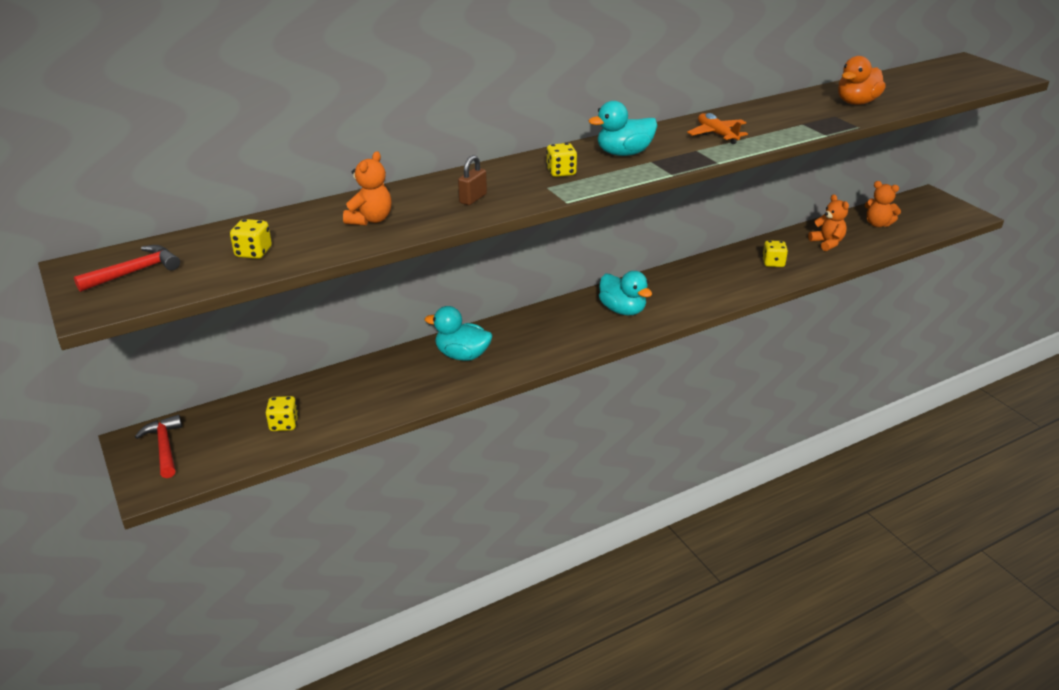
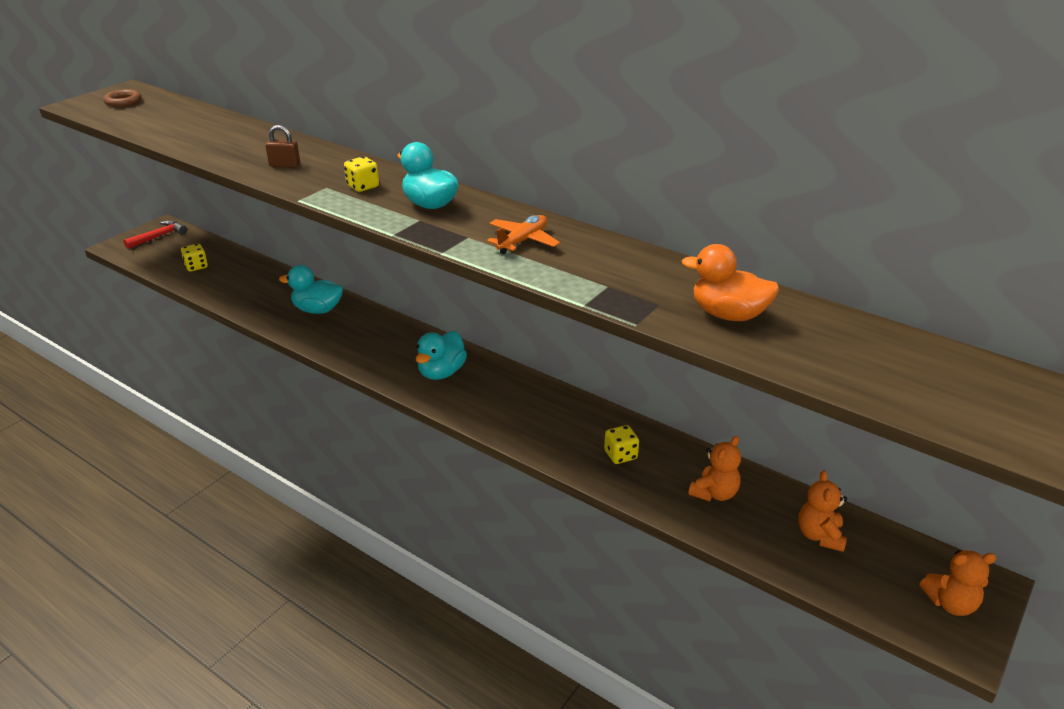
camera: 65 degrees right, 0 degrees up
(135, 272) = (123, 102): red hammer -> brown ring
(253, 252) = (160, 122): yellow dice -> none
(370, 220) = (227, 141): orange teddy bear -> orange teddy bear (950, 603)
(462, 355) = (317, 310): turquoise duck -> turquoise duck turned 75 degrees counterclockwise

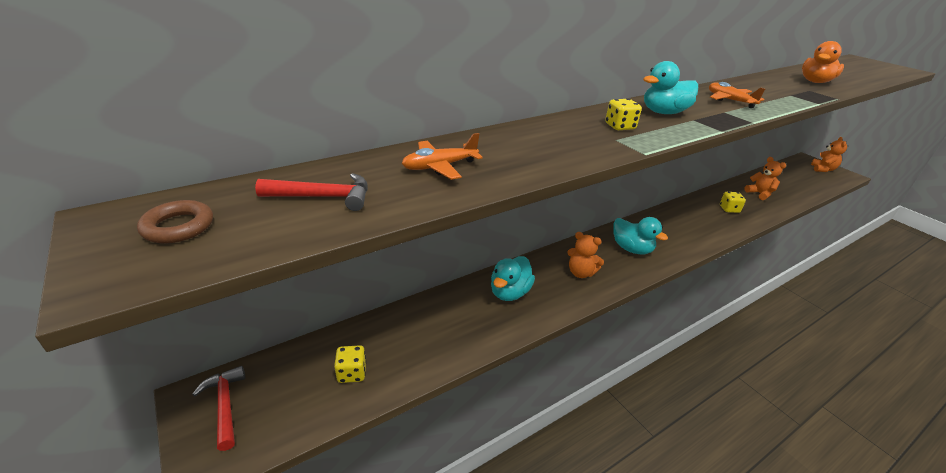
camera: 70 degrees left, 0 degrees up
(167, 119) = (323, 197): none -> red hammer
(227, 137) = (440, 166): none -> orange plane
(284, 165) = (550, 148): brown padlock -> none
(819, 535) = (786, 180): orange teddy bear -> orange teddy bear (580, 273)

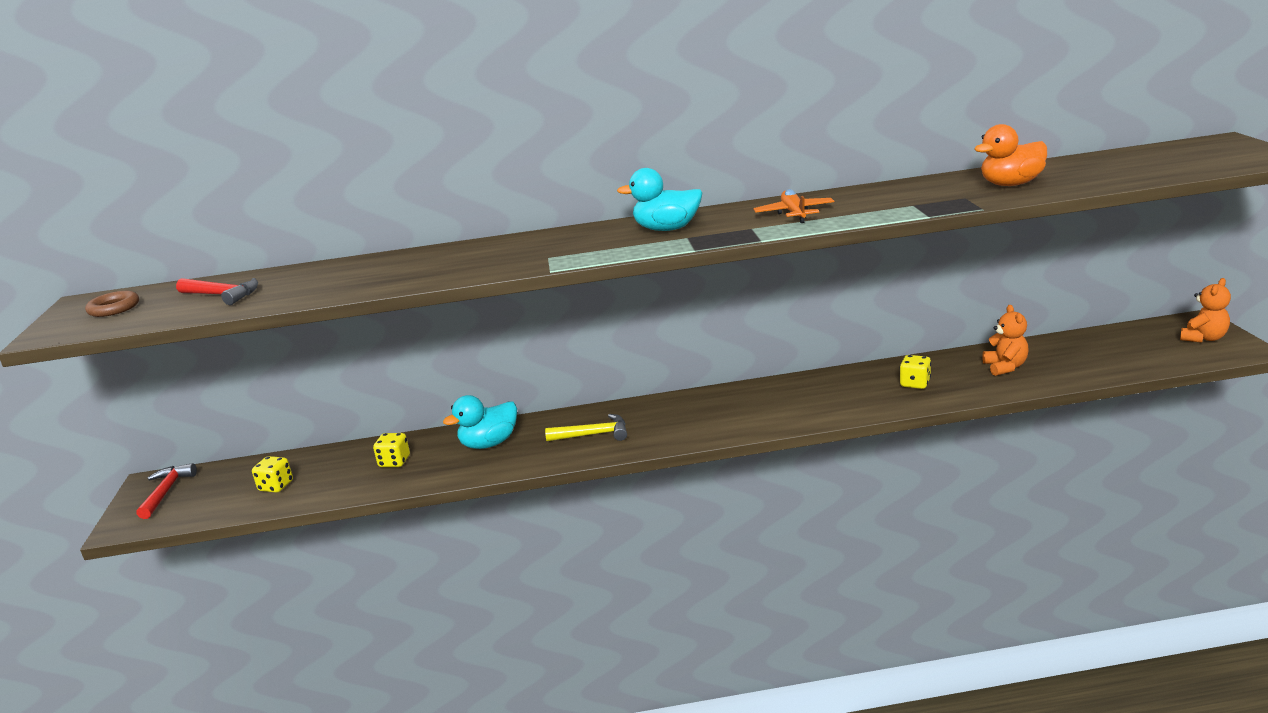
camera: 30 degrees right, 10 degrees down
(440, 166) = (339, 277): orange plane -> none
(580, 273) = (593, 434): orange teddy bear -> yellow hammer
(620, 127) = (579, 244): yellow dice -> yellow dice (394, 462)
(631, 249) = (693, 417): turquoise duck -> none

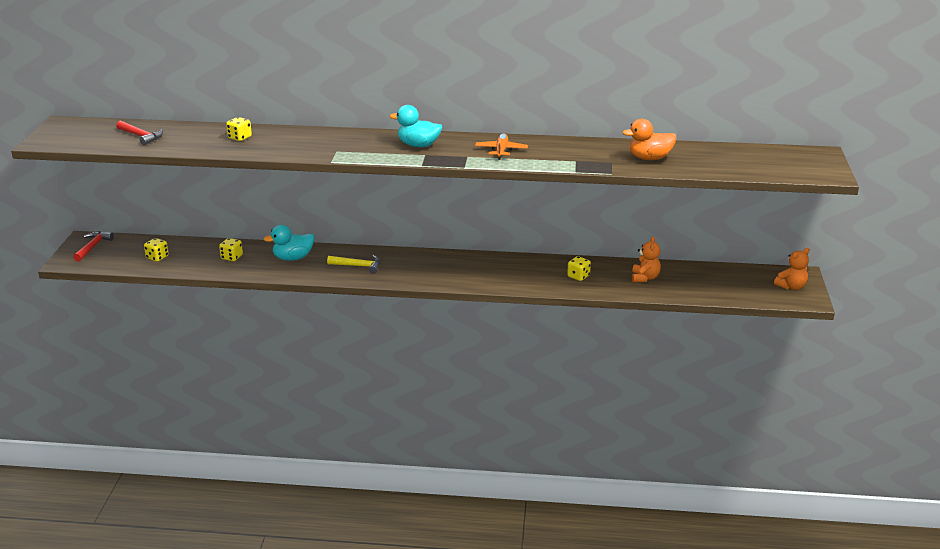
camera: 10 degrees right, 5 degrees up
(114, 308) = (78, 132): brown ring -> none
(385, 269) = (240, 138): none -> yellow dice

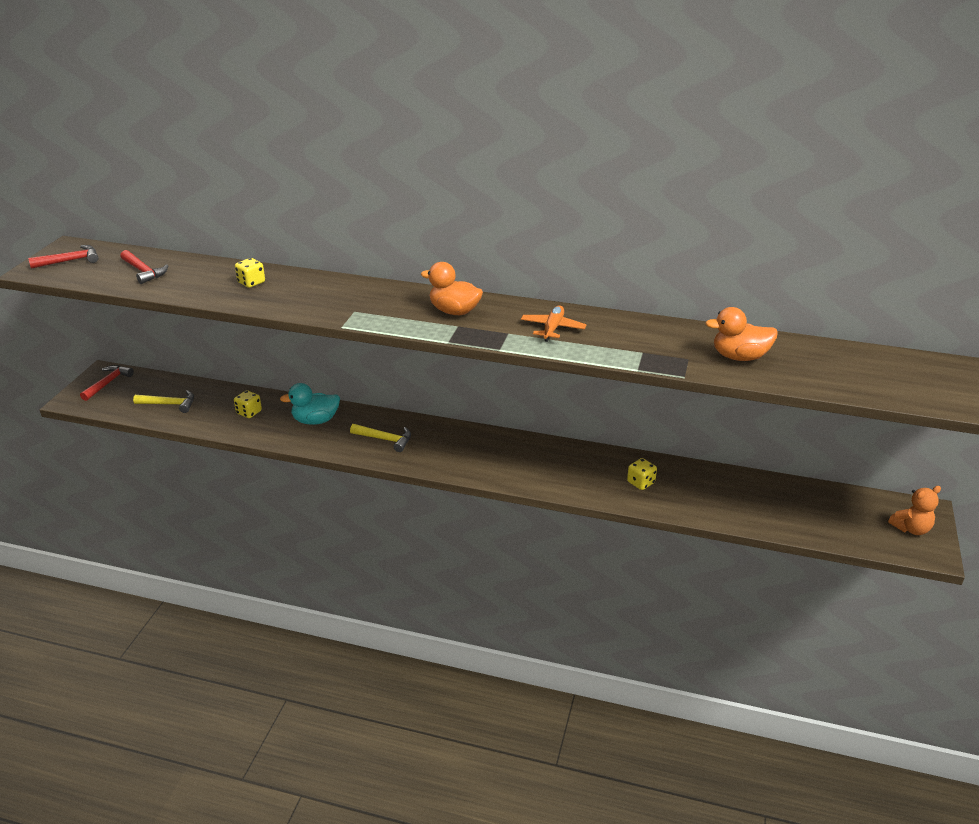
camera: 10 degrees right, 5 degrees up
(70, 133) = (70, 261): none -> red hammer
(157, 257) = (169, 404): yellow dice -> yellow hammer
(418, 145) = (454, 311): turquoise duck -> orange duck
(645, 278) = (723, 494): orange teddy bear -> none

